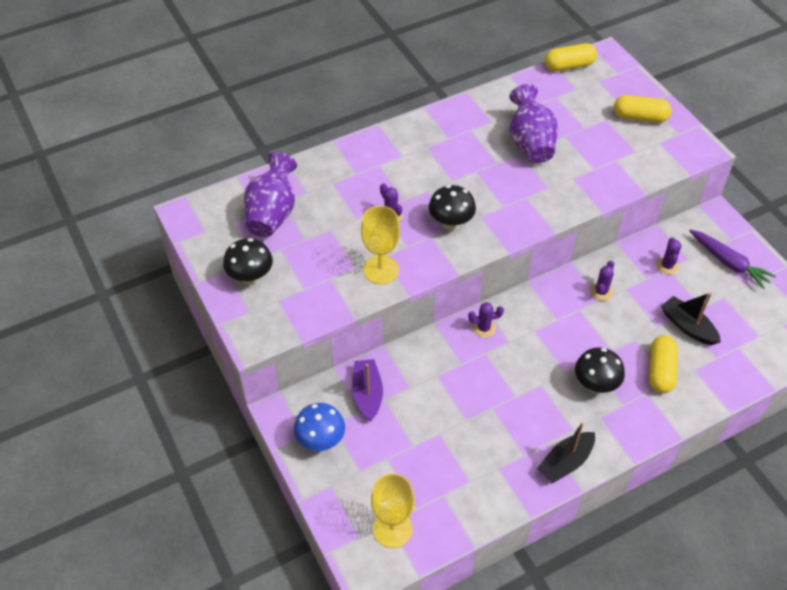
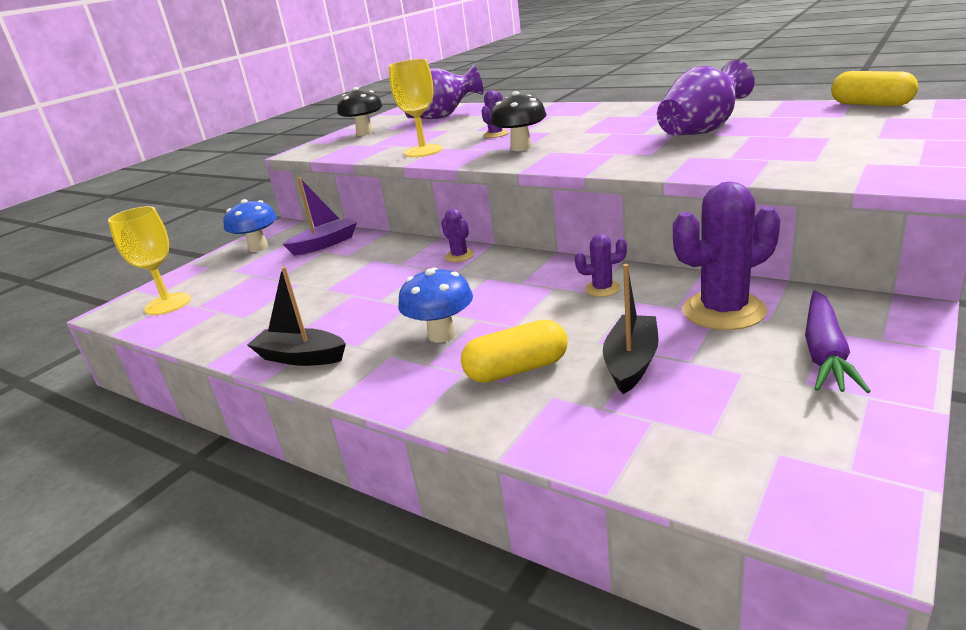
camera: 65 degrees right, 25 degrees down
(595, 385) = (442, 335): black mushroom -> blue mushroom
(640, 117) = (884, 144): yellow capsule -> none
(667, 266) = (723, 311): purple cactus -> purple cactus, size x2.03

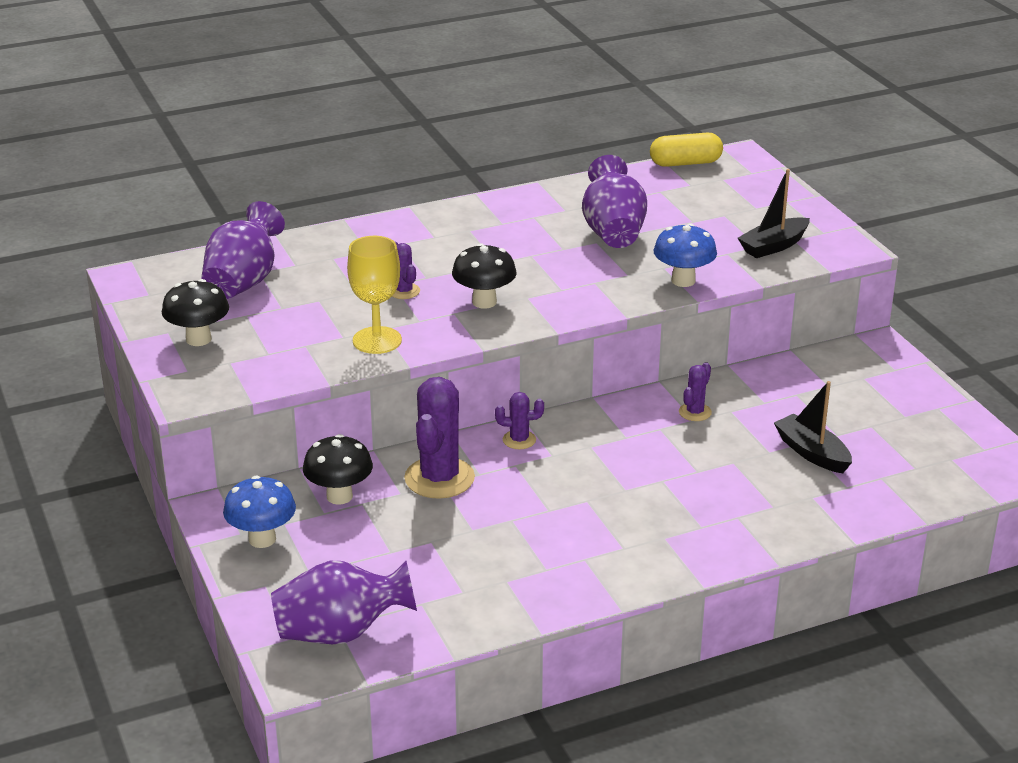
camera: 60 degrees left, 5 degrees up
(168, 304) = (341, 633): yellow goblet -> purple vase
(301, 357) = (604, 580): black boat -> black boat (773, 246)
(325, 244) = (339, 496): purple boat -> black mushroom
(442, 335) = (665, 504): blue mushroom -> blue mushroom (683, 281)
(517, 369) = (762, 495): yellow capsule -> none
(723, 311) = (795, 391): purple cactus -> purple cactus (439, 478)
(824, 352) = (885, 392): purple carrot -> none

